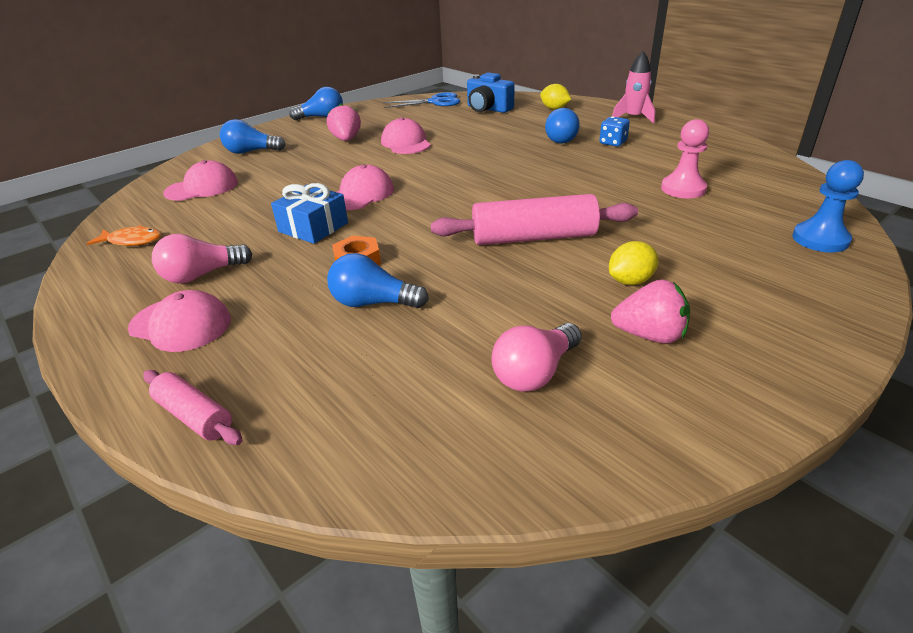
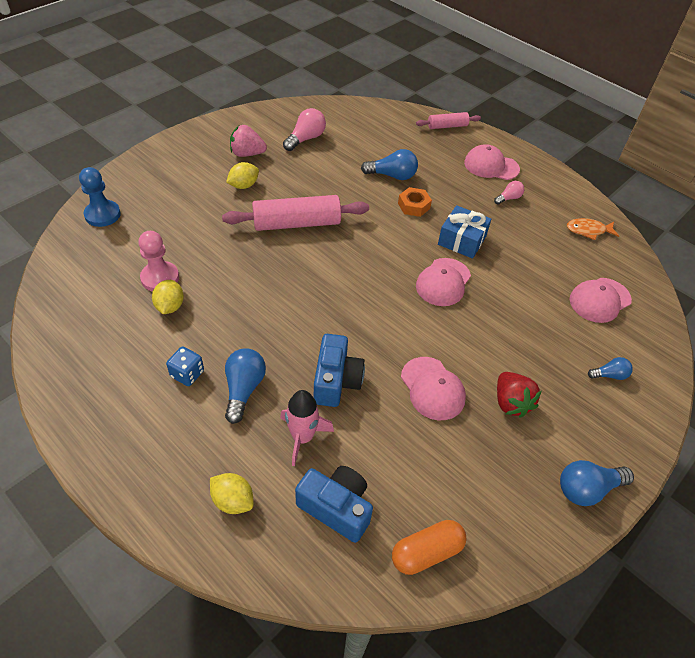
camera: 170 degrees right, 15 degrees up
(194, 416) = (447, 126): pink rolling pin -> pink rolling pin turned 45 degrees counterclockwise
(202, 275) = (508, 198): pink light bulb -> pink light bulb, size x0.59
(251, 152) = (609, 375): blue light bulb -> blue light bulb, size x0.59
(346, 140) = (511, 403): pink strawberry -> red strawberry
(436, 102) = (426, 552): blue scissors -> orange capsule
(485, 143) = (336, 381): none -> blue camera
(633, 118) = (130, 452): pink rocket -> pink rocket (302, 437)
(655, 172) = (170, 306): none -> yellow lemon

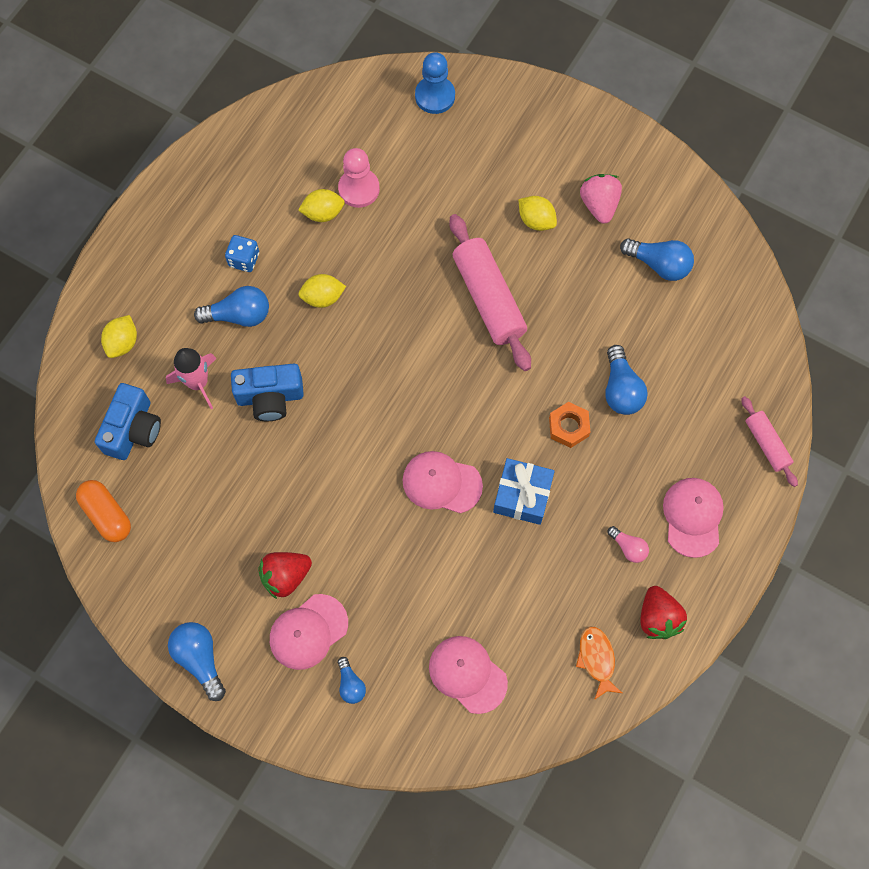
camera: 80 degrees right, 20 degrees up
(252, 323) = (323, 297): none -> yellow lemon
(306, 139) = (658, 264): pink light bulb -> blue light bulb
(432, 388) = (284, 493): pink cap -> pink cap (308, 632)
(559, 196) = (658, 618): none -> red strawberry

